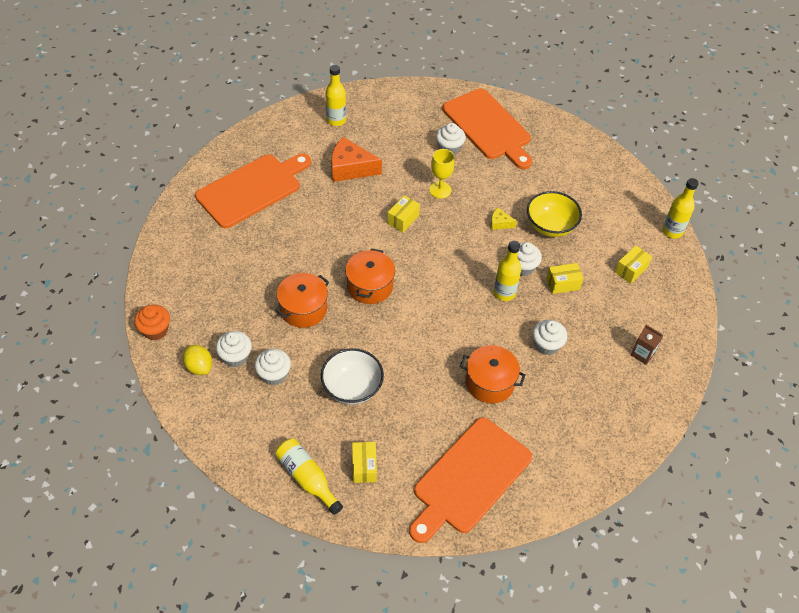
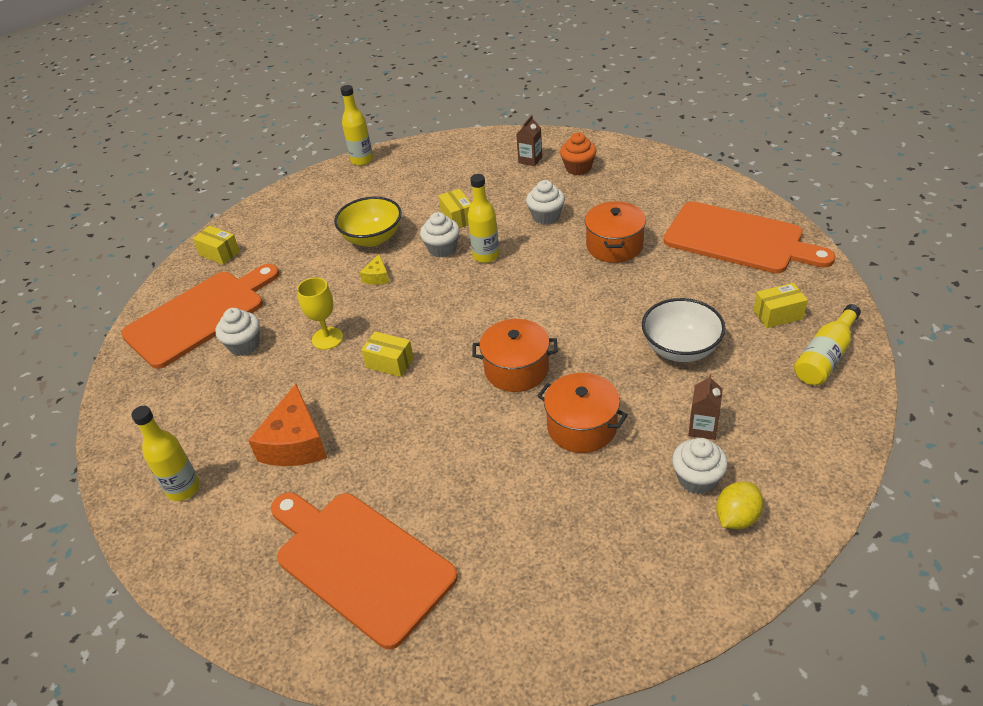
camera: 95 degrees left, 10 degrees down
(155, 330) = (702, 602): orange cupcake -> orange cupcake (578, 168)
(274, 374) = (703, 428): white cupcake -> brown carton
(631, 270) = (423, 178): yellow box -> yellow box (219, 253)

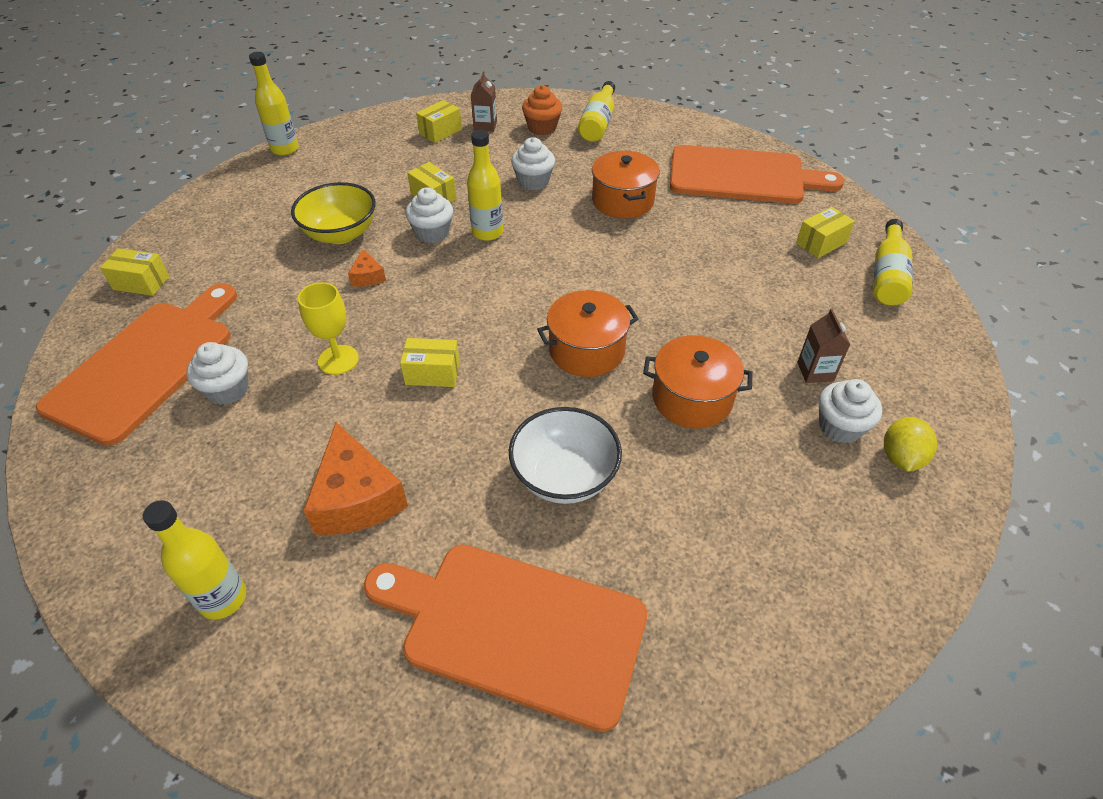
camera: 25 degrees left, 5 degrees up
(377, 277) = (367, 276): yellow cheese -> orange cheese
(490, 160) = (440, 131): none -> yellow box
(630, 170) = (598, 123): none -> yellow bottle
(680, 349) = (747, 294): white bowl -> white bowl (564, 476)

